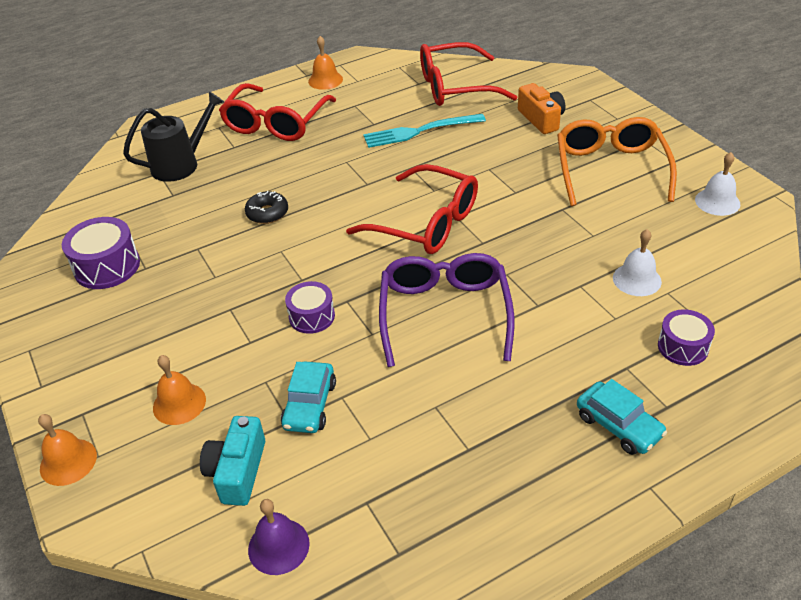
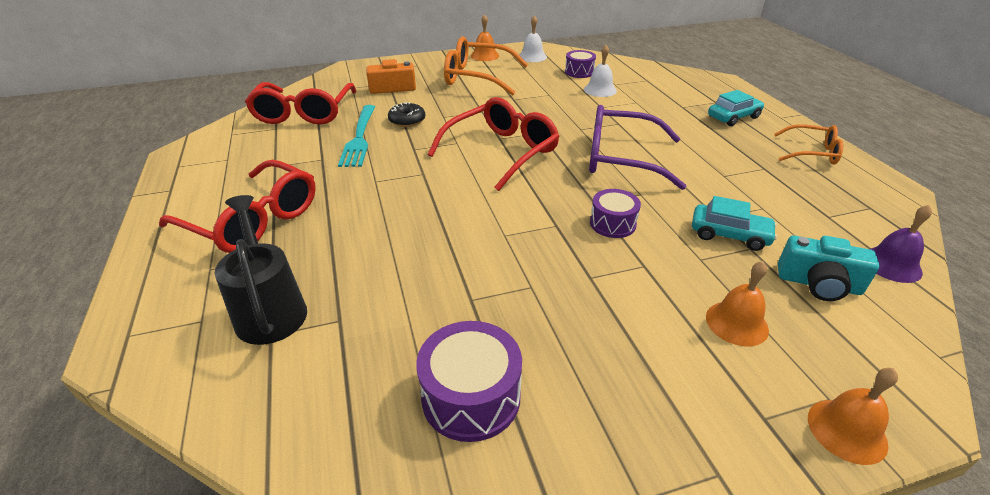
camera: 80 degrees left, 5 degrees down
(267, 213) = (433, 239): black donut -> black donut (407, 120)
(325, 80) = (199, 178): orange bell -> orange bell (485, 55)
(536, 511) = (811, 153): none -> orange glasses
(683, 347) = (665, 89): purple drum -> purple drum (579, 72)

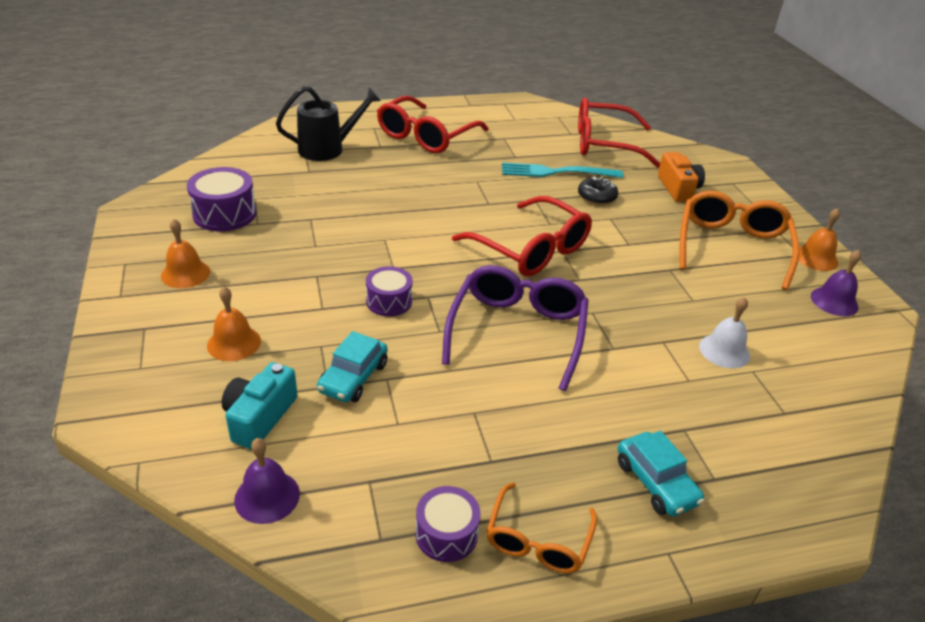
camera: 90 degrees right, 0 degrees up
(532, 56) = (834, 301): white bell -> purple bell
(579, 72) = (789, 340): purple drum -> purple drum (446, 534)
(847, 430) = (112, 365): orange bell -> orange bell (185, 273)

